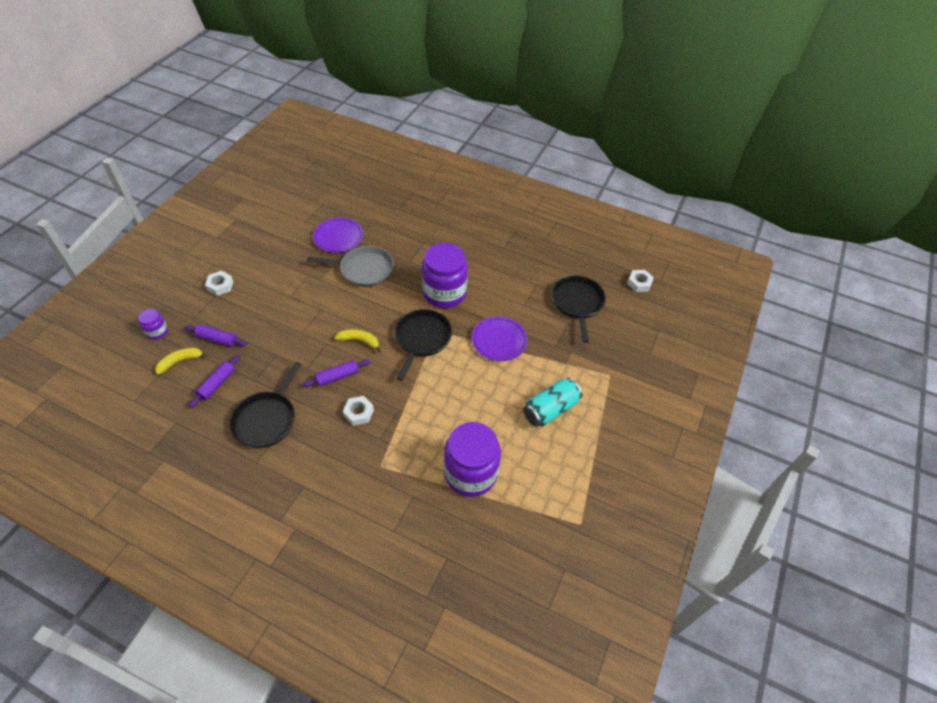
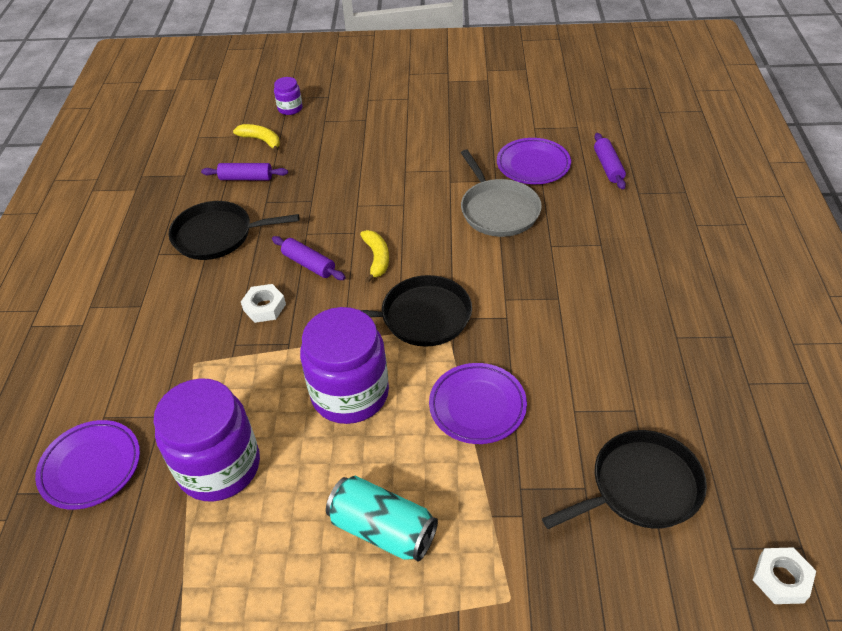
camera: 70 degrees right, 5 degrees down
(217, 339) = (305, 150): purple rolling pin -> purple rolling pin (608, 167)
(220, 285) = (381, 116): white nut -> none
(431, 546) = (91, 467): none -> purple plate
(444, 293) = (522, 305): purple jar -> purple jar (350, 393)

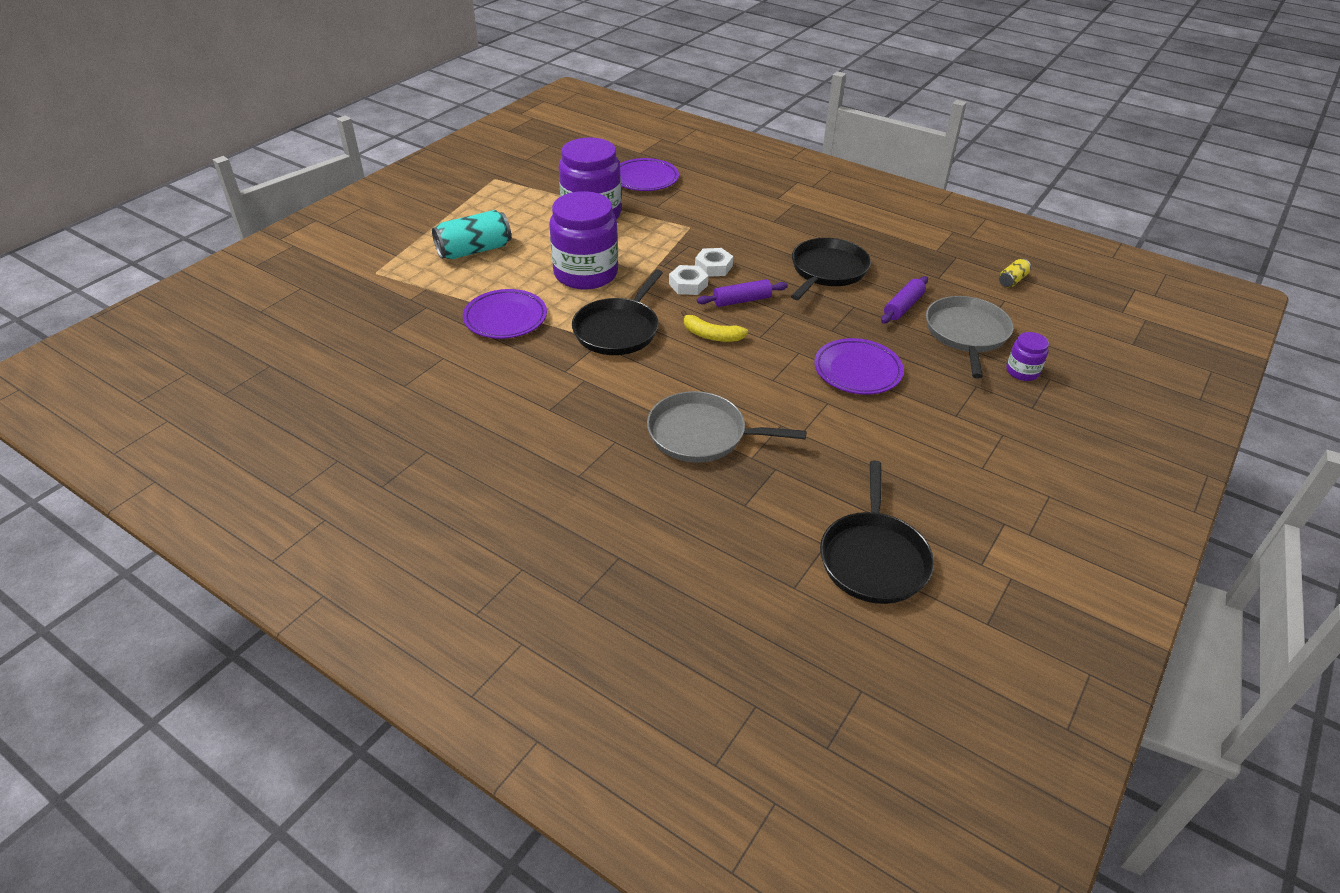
camera: 120 degrees right, 5 degrees down
(163, 141) = (1012, 280): none -> yellow can
(261, 140) = (966, 334): yellow banana -> grey pan
(533, 165) = (751, 500): purple plate -> purple plate (857, 371)
(608, 167) = (688, 562): purple rolling pin -> none
(640, 487) = (355, 353): black pan -> black pan (873, 558)
(781, 579) = (228, 371): white nut -> white nut (688, 285)

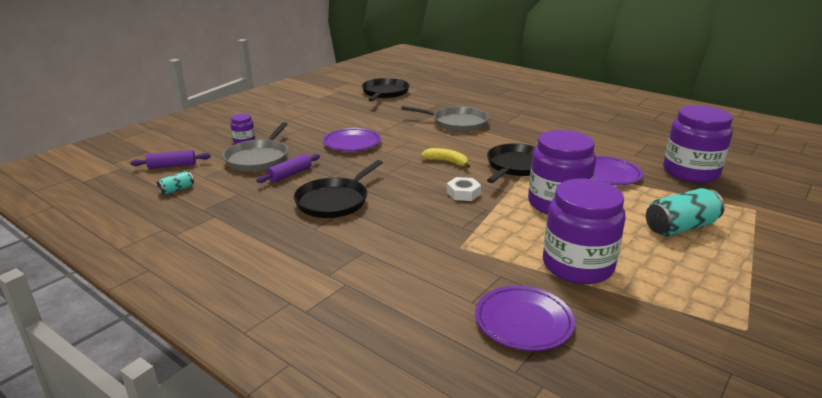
camera: 175 degrees left, 15 degrees down
(394, 325) = (690, 172): none -> purple jar
(713, 267) = (439, 206): white nut -> none
(742, 300) = (419, 181): purple rolling pin -> purple rolling pin (172, 166)
(1012, 280) = (177, 189): yellow can -> turquoise can

